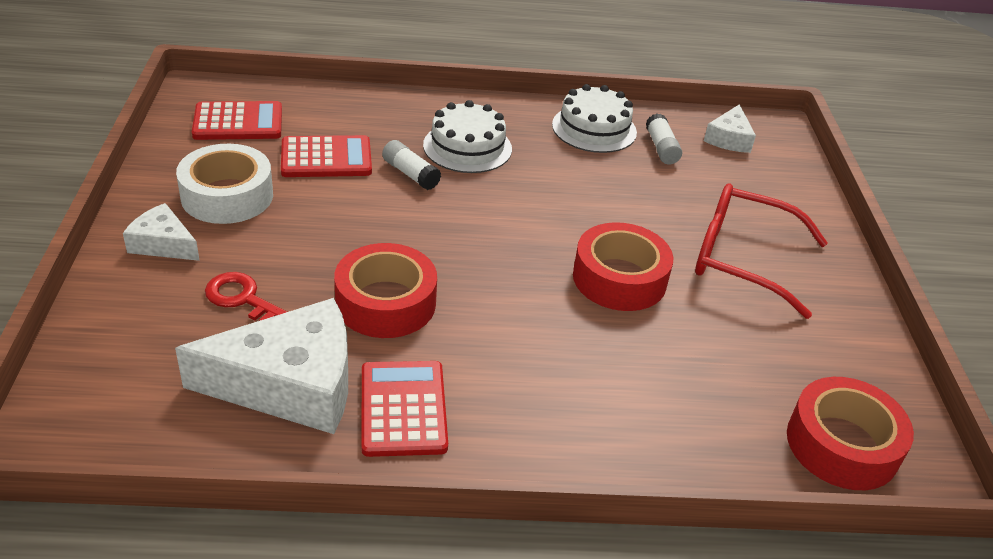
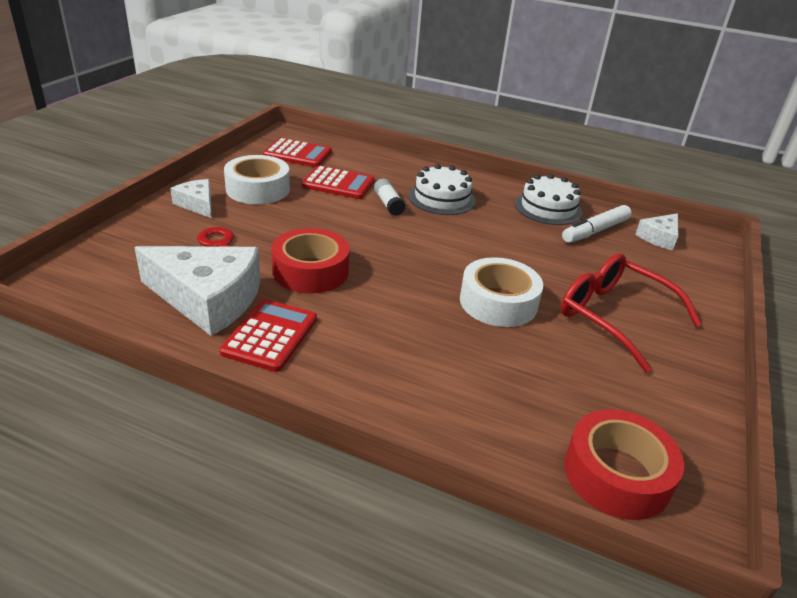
camera: 25 degrees right, 5 degrees down
(619, 278) = (498, 302): red tape -> white tape
(661, 148) = (595, 231): white glue stick -> white marker

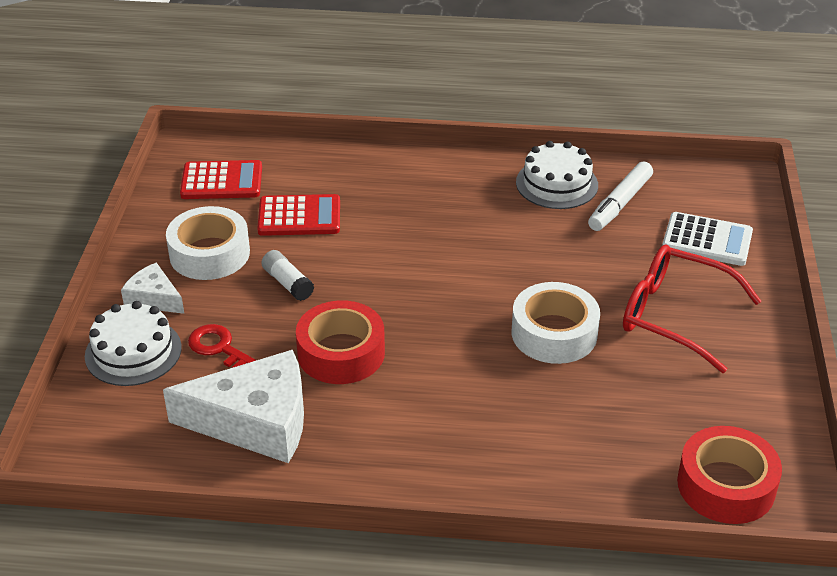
camera: 15 degrees left, 5 degrees up
(270, 335) = (347, 444): red calculator -> none
(388, 204) = (375, 232): white glue stick -> white glue stick (287, 283)
(441, 198) = (431, 204): white cake -> white cake (133, 352)
(659, 238) = (690, 193): white cheese -> none
(663, 271) = (707, 240): none -> white calculator

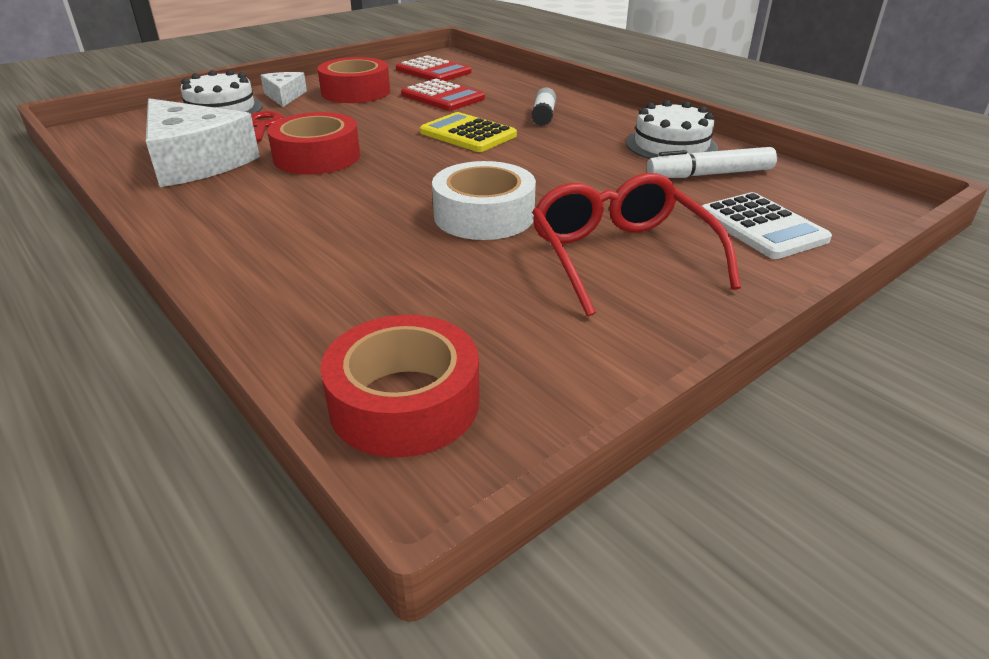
camera: 45 degrees right, 5 degrees down
(209, 253) = (356, 92): white tape -> red tape
(287, 283) = (366, 118): white glue stick -> white glue stick (543, 116)
(403, 255) = (468, 134): none -> yellow calculator

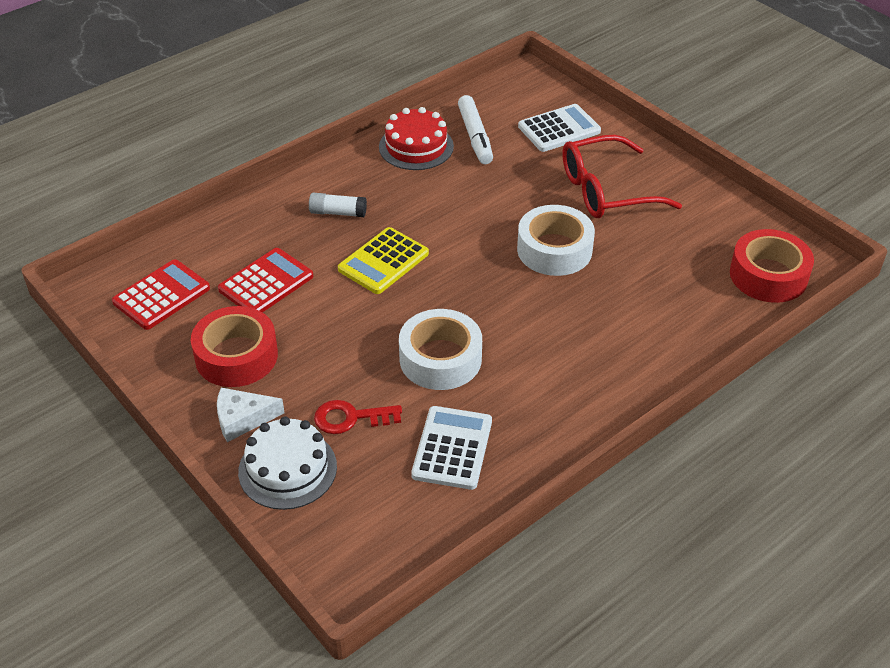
camera: 90 degrees left, 10 degrees up
(195, 161) = (452, 448): white cheese -> white calculator
(317, 157) = (440, 359): red tape -> white tape
(671, 145) = (416, 146): white cake -> red cake

